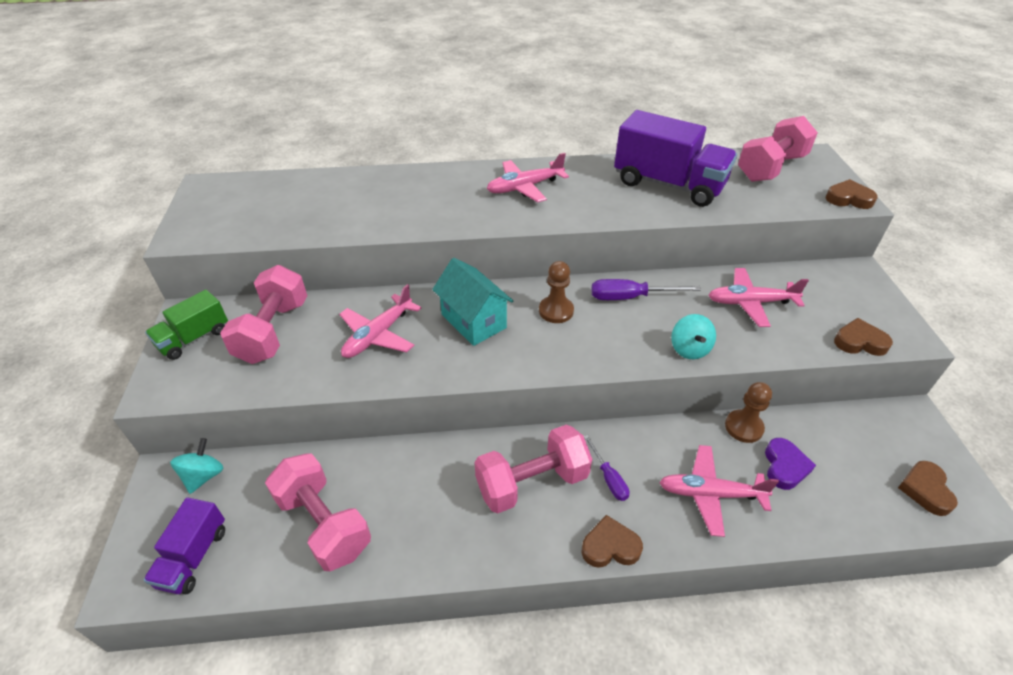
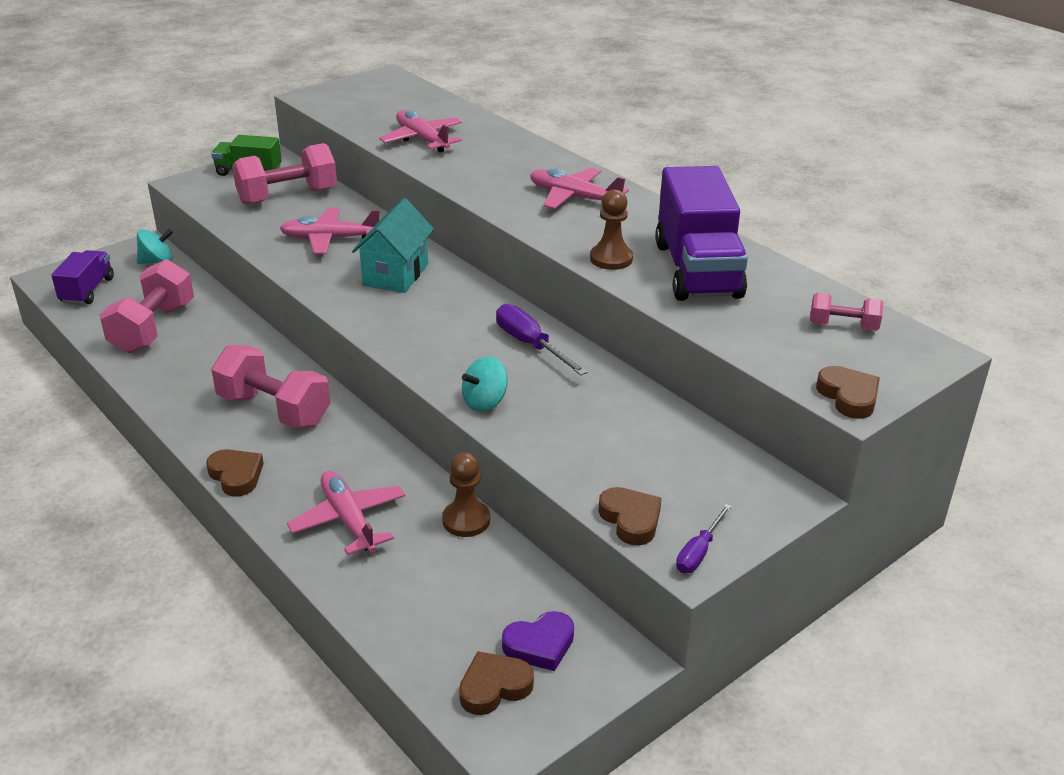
camera: 55 degrees right, 10 degrees down
(193, 557) = (87, 290): purple truck -> purple truck turned 120 degrees clockwise
(556, 311) = (458, 310): brown pawn -> brown pawn (611, 259)
(608, 478) = (316, 451): purple screwdriver -> purple screwdriver (698, 552)
(750, 303) = (614, 424): pink plane -> pink plane (422, 139)
(770, 168) = (843, 326): pink dumbbell -> pink dumbbell, size x0.54
(785, 466) = (432, 564): purple heart -> purple heart (540, 645)

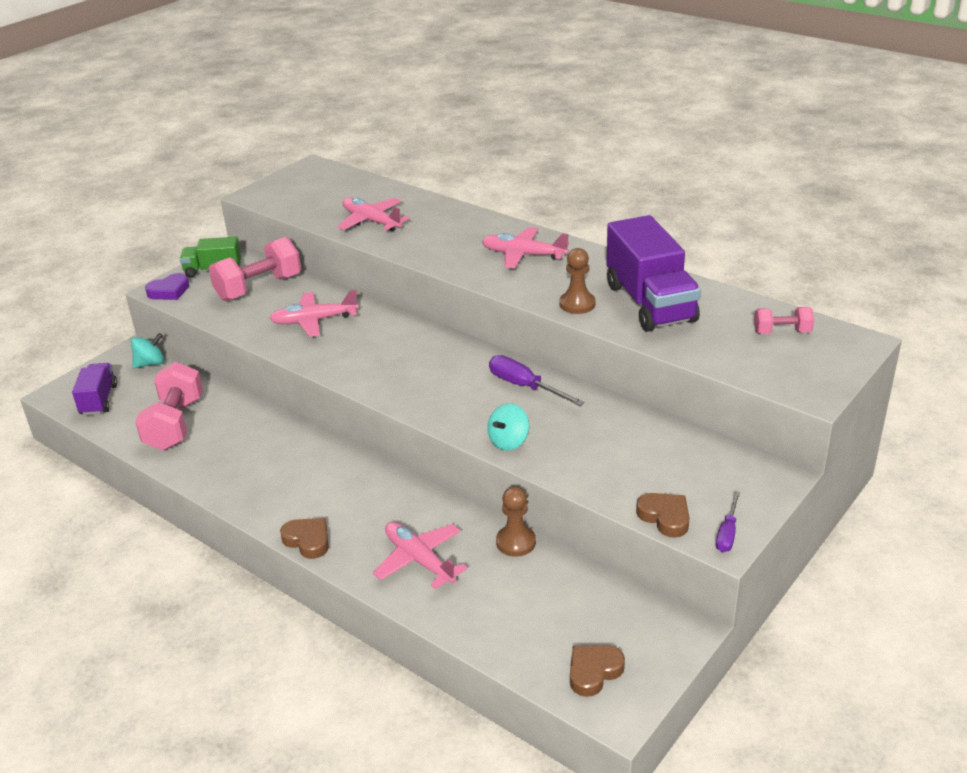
camera: 10 degrees left, 0 degrees up
(274, 410) = (315, 478): pink dumbbell -> none
(395, 274) = (385, 343): turquoise house -> none
(540, 645) = (616, 631): purple heart -> purple heart (169, 291)
(848, 396) = (809, 389): brown heart -> none

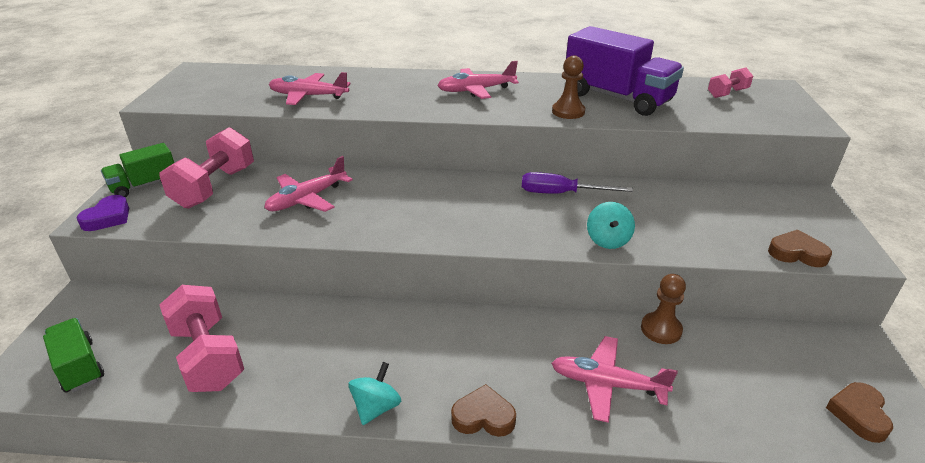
camera: 35 degrees left, 0 degrees up
(99, 400) = (79, 366): purple truck -> green truck
(150, 363) = (117, 303): turquoise spinning top -> turquoise spinning top (376, 407)
(727, 533) = (849, 247): purple screwdriver -> none

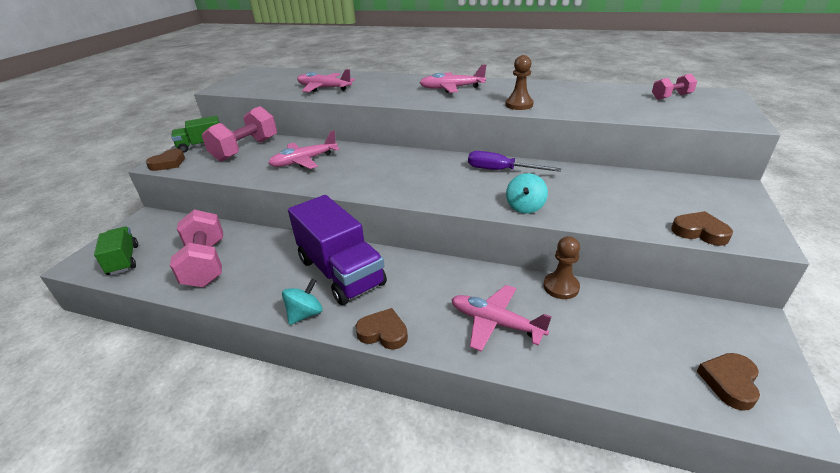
camera: 15 degrees right, 0 degrees up
(108, 217) = (168, 163): purple heart -> brown heart
(617, 98) = (567, 97): purple truck -> purple truck (341, 272)

